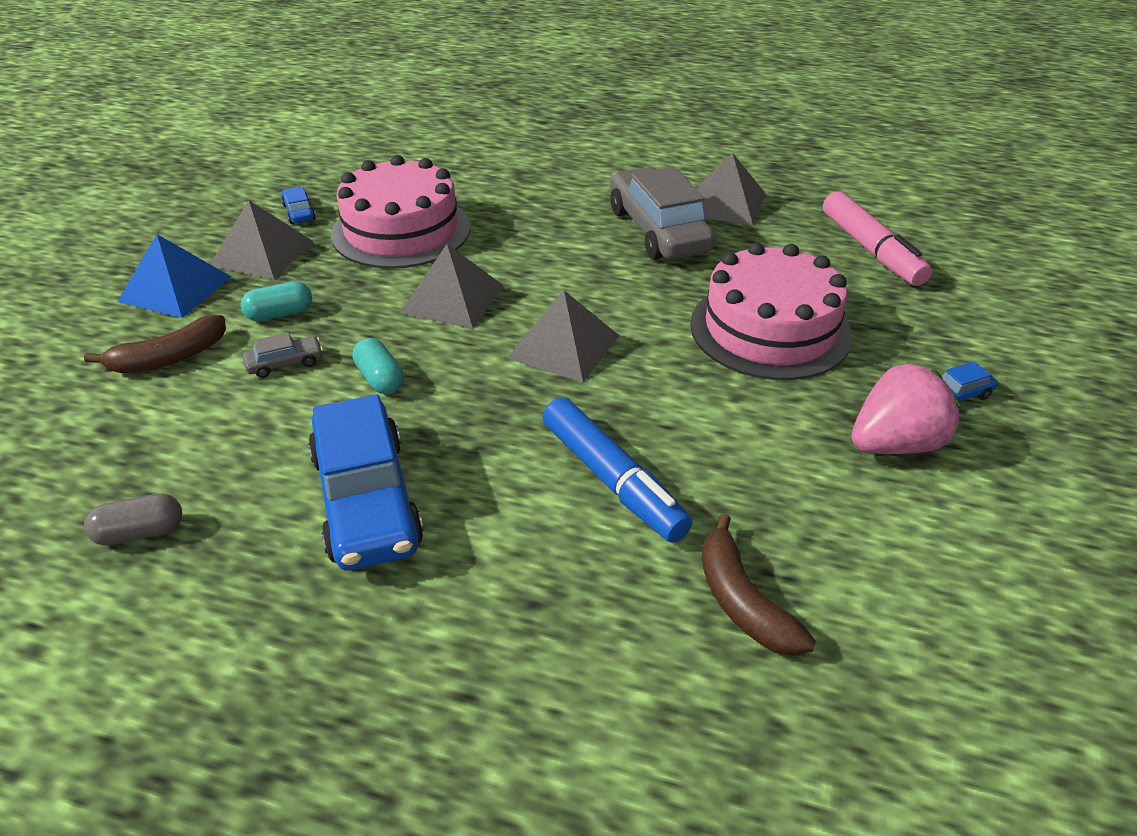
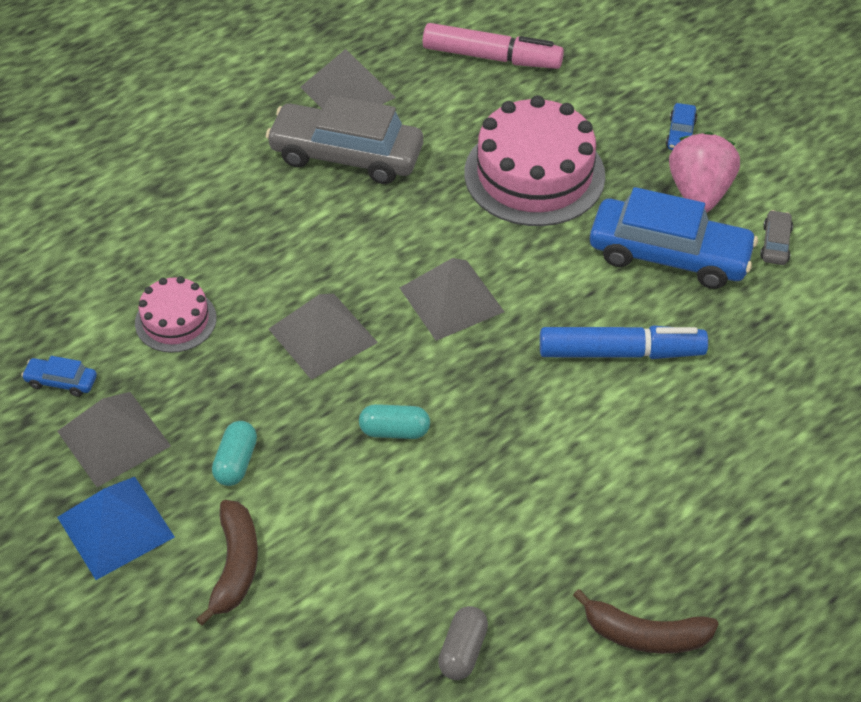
camera: 55 degrees left, 10 degrees up
(285, 363) = (317, 485): grey car -> grey car (775, 244)
(366, 500) = (533, 498): blue car -> blue car (669, 255)
(401, 231) = (175, 320): pink cake -> pink cake, size x0.53
(742, 602) = (769, 350): brown banana -> brown banana (645, 635)

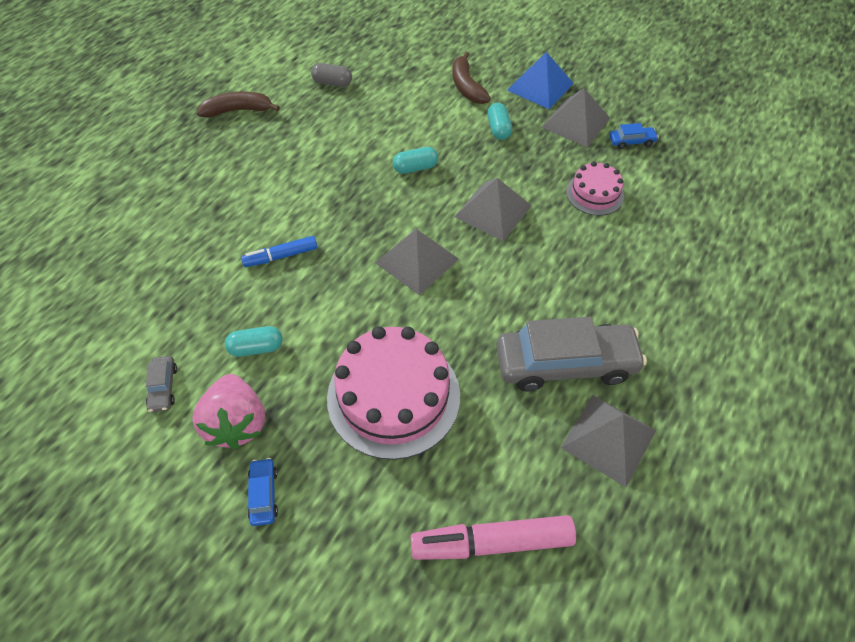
camera: 160 degrees right, 5 degrees up
(462, 651) = (332, 83): grey capsule -> grey capsule turned 75 degrees counterclockwise
(621, 352) = (281, 256): blue marker -> blue marker, size x0.61
(669, 255) = (256, 348): blue car -> turquoise capsule

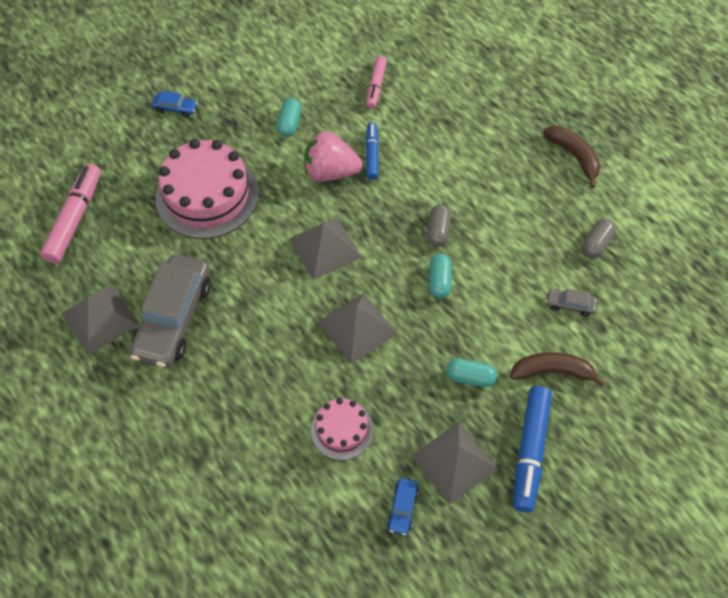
camera: 110 degrees right, 5 degrees up
(163, 387) = (282, 68): grey car -> grey car (569, 305)
(176, 280) = (376, 86): none -> pink marker
(237, 423) = (234, 103): pink strawberry -> pink strawberry (330, 172)
(238, 110) = (574, 156): brown banana -> brown banana turned 45 degrees counterclockwise
(360, 181) = (438, 231): none -> grey capsule
(540, 86) = (529, 451): blue pyramid -> blue marker

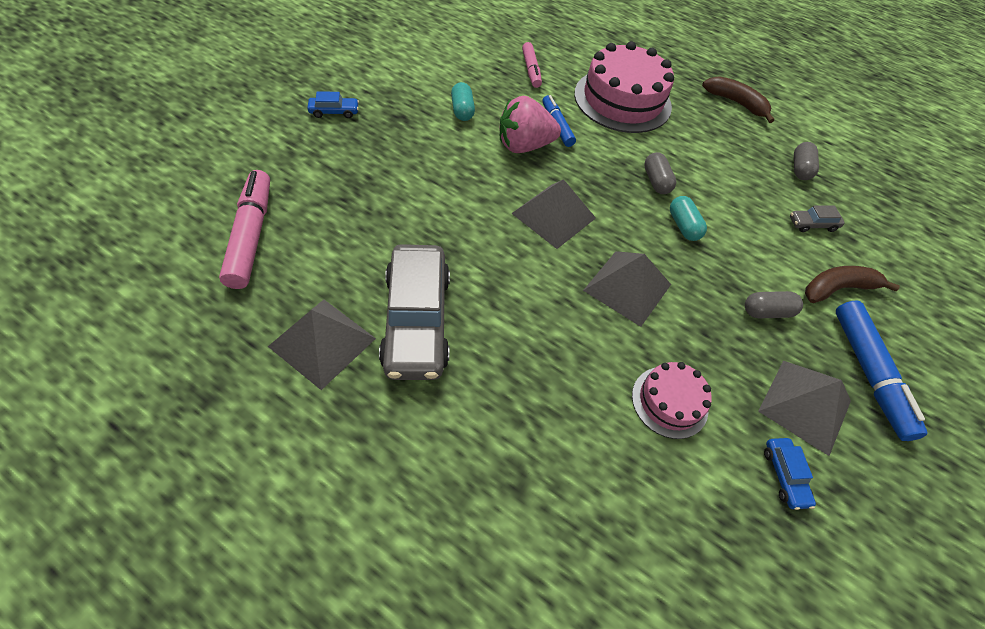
camera: 25 degrees left, 5 degrees down
(207, 195) = (403, 186): pink cake -> pink cake (622, 100)
(470, 377) = (767, 312): turquoise capsule -> grey capsule

